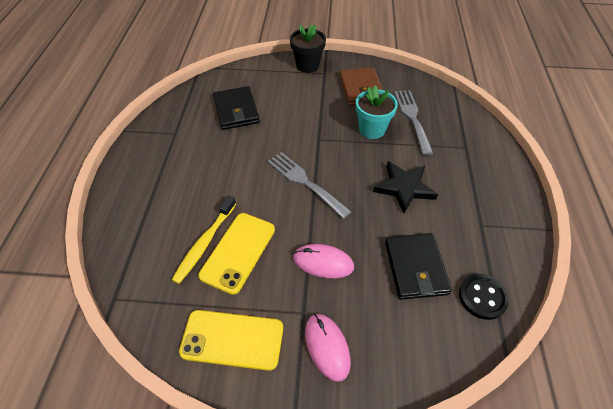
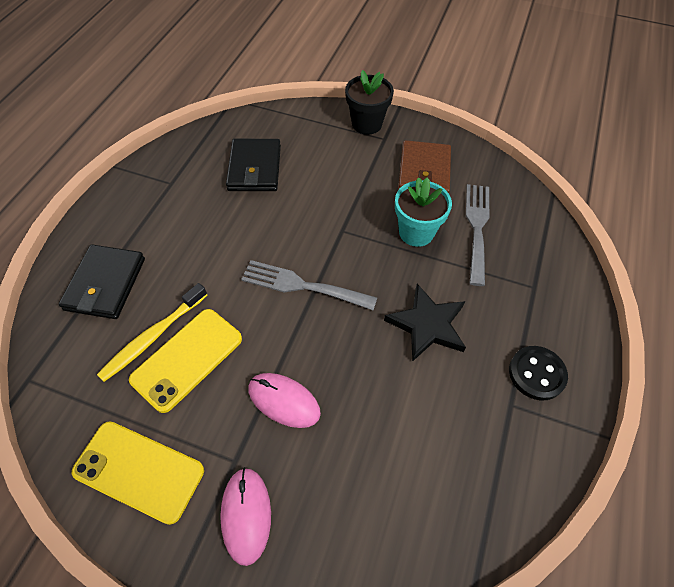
camera: 15 degrees right, 5 degrees up
(305, 182) = (302, 286): grey fork -> grey fork turned 45 degrees counterclockwise
(415, 268) = (398, 441): black wallet -> black wallet (105, 284)
(482, 297) = (471, 507): black button -> black button (536, 374)

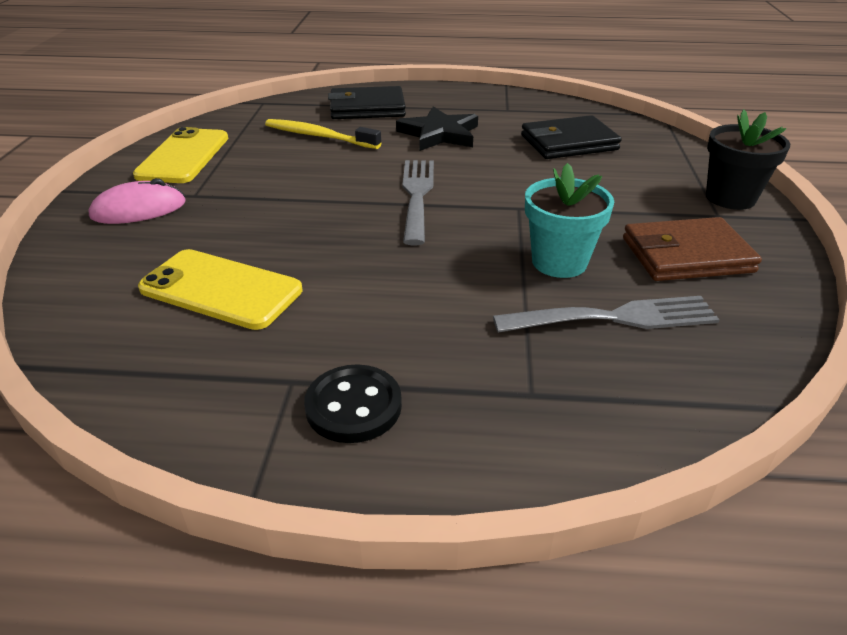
camera: 75 degrees right, 20 degrees down
(187, 359) = (300, 154): yellow phone -> yellow phone (221, 289)
(284, 401) = (264, 208): pink mouse -> none
(427, 325) = (401, 289): black star -> black star (439, 134)

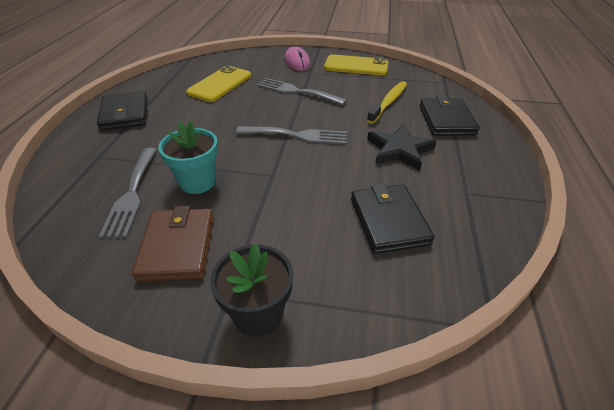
camera: 95 degrees right, 5 degrees up
(272, 203) = (297, 91): none -> grey fork
(353, 406) = (125, 114): black button -> black wallet

